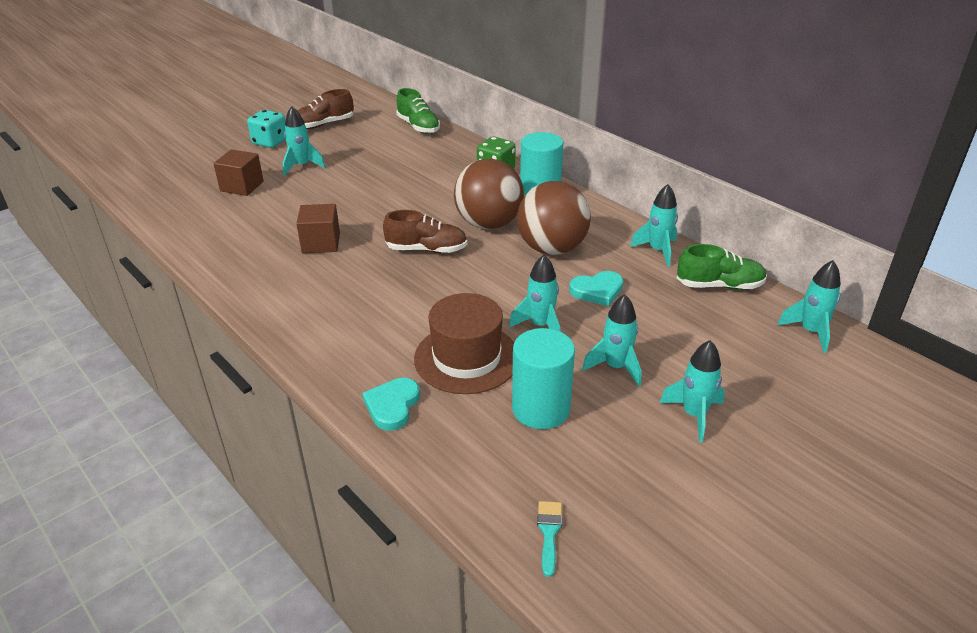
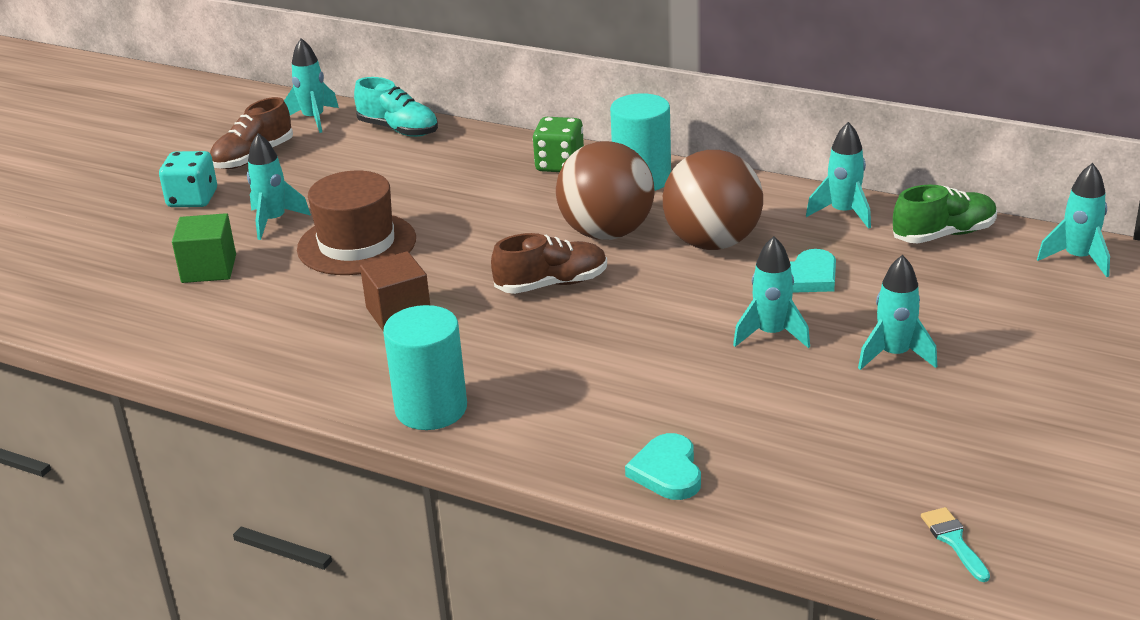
camera: 20 degrees left, 5 degrees down
(242, 186) = (209, 269): brown cube -> green cube
(418, 126) = (398, 130): green shoe -> turquoise shoe
(466, 358) = (712, 394): brown hat -> brown hat (357, 244)
(541, 409) = (845, 423): turquoise cylinder -> turquoise cylinder (431, 409)
(694, 415) = (1017, 379): turquoise rocket -> turquoise rocket (314, 119)

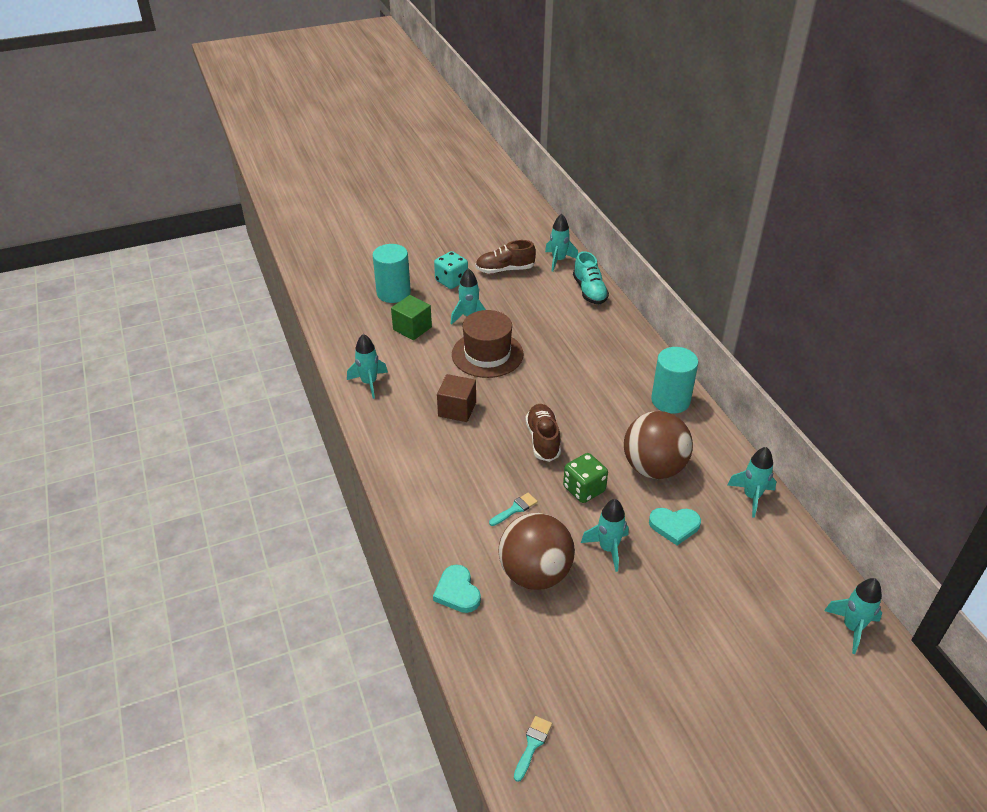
camera: 40 degrees right, 10 degrees up
(431, 409) = (405, 476): turquoise cylinder -> turquoise cylinder (393, 293)
(552, 284) = (543, 440): brown shoe -> brown shoe turned 120 degrees counterclockwise
(559, 165) = (640, 363): green dice -> green dice (584, 489)
(606, 233) = (608, 425): brown ball -> brown ball (535, 574)
(617, 361) = (515, 509): none -> turquoise brush
(667, 471) = (457, 592): turquoise heart -> turquoise heart turned 60 degrees counterclockwise
(894, 355) = (654, 610): turquoise rocket -> turquoise rocket (369, 383)
(944, 235) = (791, 552): green shoe -> none

